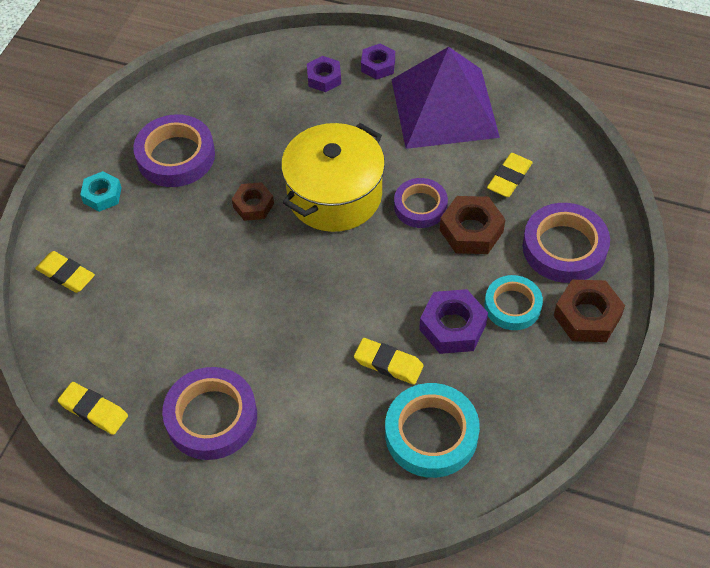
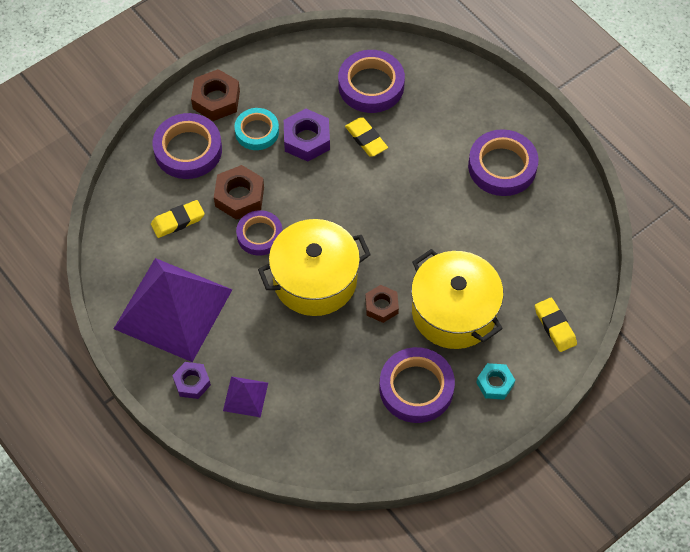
camera: 150 degrees left, 5 degrees up
(94, 410) = (578, 212): yellow eraser -> none
(178, 236) = (454, 312): none -> yellow pot
(324, 78) = (245, 396): purple nut -> purple pyramid
(431, 434) = (371, 85): turquoise tape -> purple tape

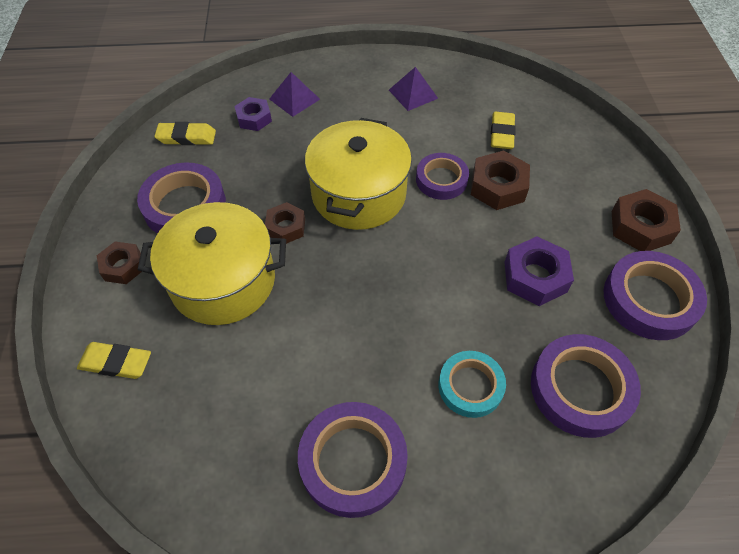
camera: 125 degrees right, 5 degrees down
(173, 309) = (413, 94): purple pyramid -> purple pyramid, size x0.42
(188, 150) = (583, 176): purple tape -> purple tape (649, 299)
(192, 382) = (337, 76): purple nut -> purple nut (254, 118)
(257, 131) = (574, 239): turquoise tape -> turquoise tape (470, 386)
(366, 139) = (499, 333): yellow eraser -> yellow eraser (186, 137)
(495, 383) = (123, 266): turquoise nut -> brown nut

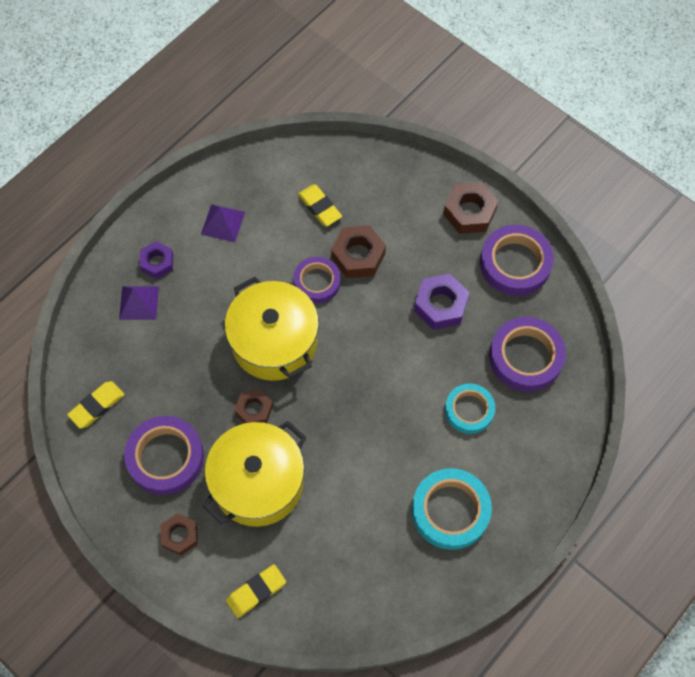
camera: 45 degrees left, 10 degrees up
(254, 118) = (128, 346): purple nut -> purple nut (157, 262)
(353, 461) = (450, 511): purple tape -> turquoise tape

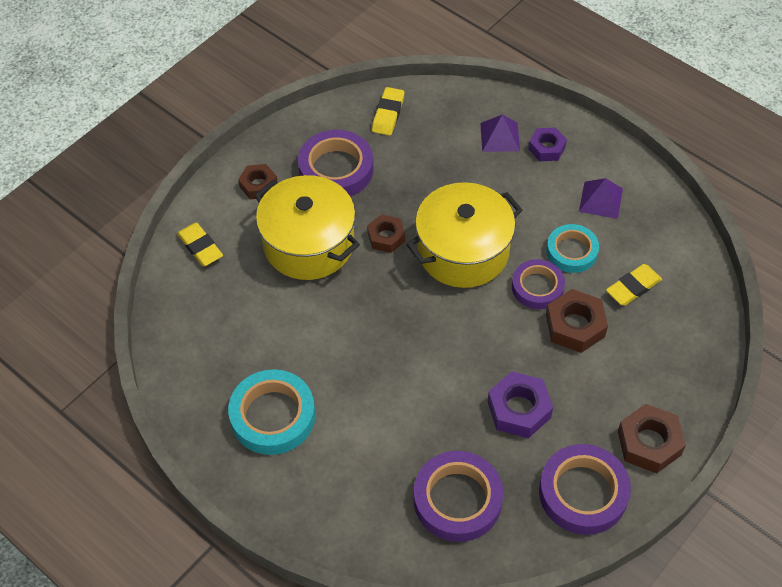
camera: 90 degrees right, 10 degrees down
(97, 406) = (388, 114): yellow eraser -> yellow eraser turned 60 degrees clockwise
(469, 410) = (389, 437): turquoise tape -> turquoise tape (572, 251)

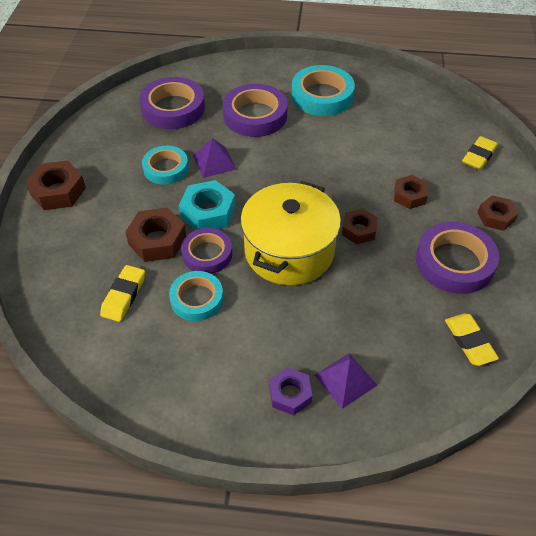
camera: 145 degrees right, 5 degrees down
(200, 247) = (479, 156): yellow eraser -> yellow eraser turned 75 degrees counterclockwise
(309, 244) = (409, 196): yellow pot -> brown nut
(509, 330) = (208, 212): none -> turquoise nut
(519, 409) = (166, 168): purple nut -> turquoise tape
(583, 493) = (92, 145): purple tape -> purple tape (255, 115)
(601, 200) = (199, 365): purple pyramid -> purple pyramid (214, 162)

